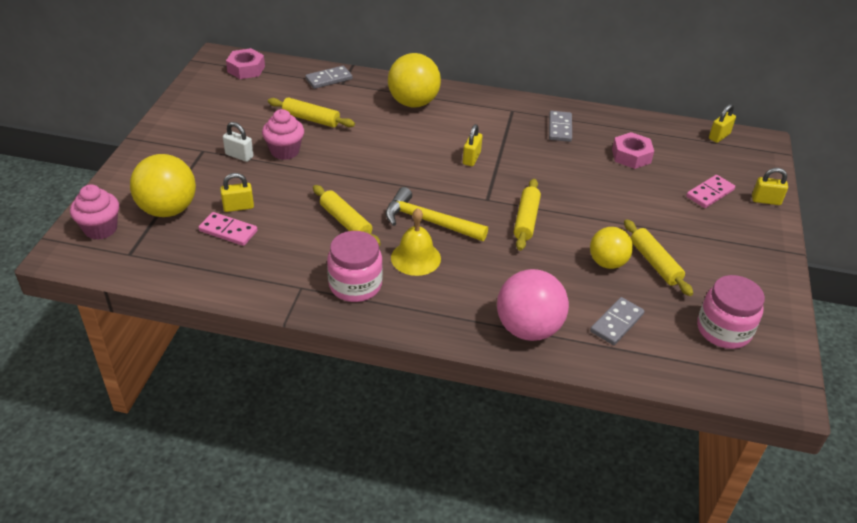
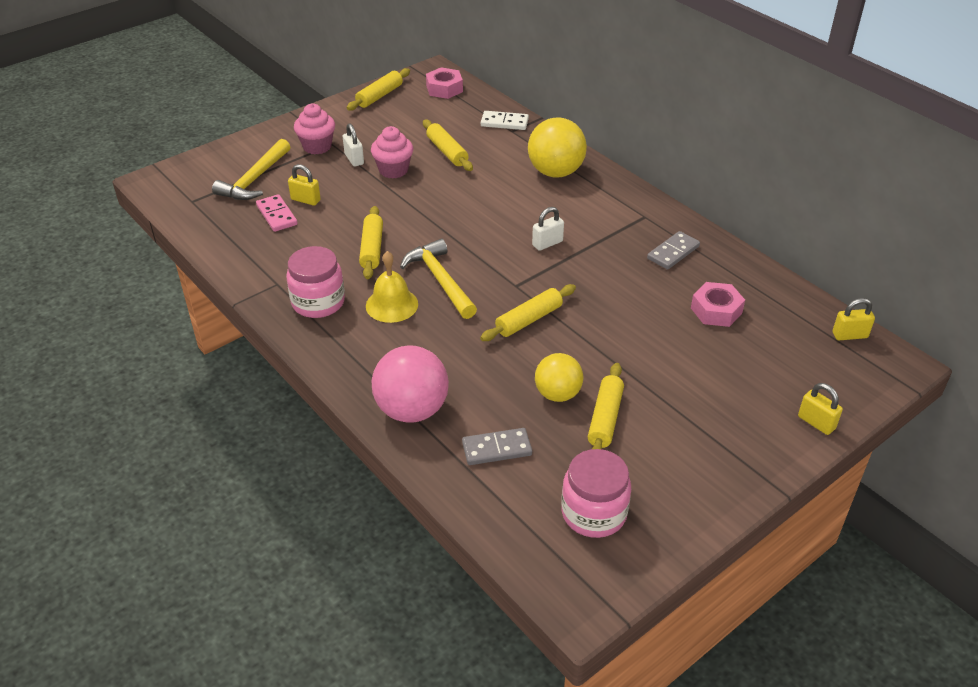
camera: 40 degrees right, 0 degrees up
(100, 229) = (195, 174): pink cupcake -> pink cupcake (317, 147)
(168, 209) = (254, 179): yellow ball -> yellow hammer
(196, 94) = (379, 96): none -> yellow rolling pin
(329, 79) = (504, 122): grey domino -> white domino
(471, 158) = (547, 243): yellow padlock -> white padlock
(710, 193) = (757, 385): pink domino -> none

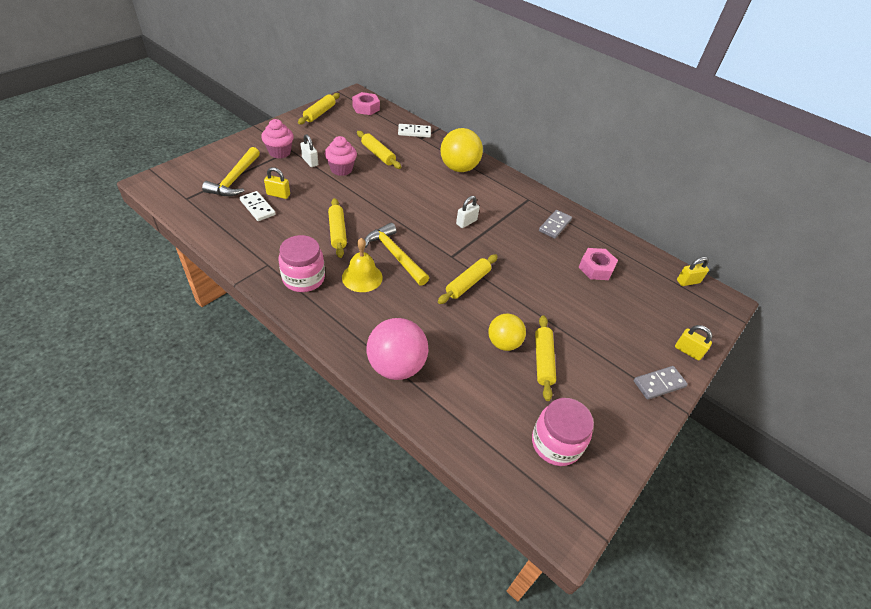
camera: 15 degrees left, 5 degrees up
(276, 215) = (257, 207): pink domino -> white domino
(497, 449) = (469, 394): grey domino -> grey domino (659, 384)

